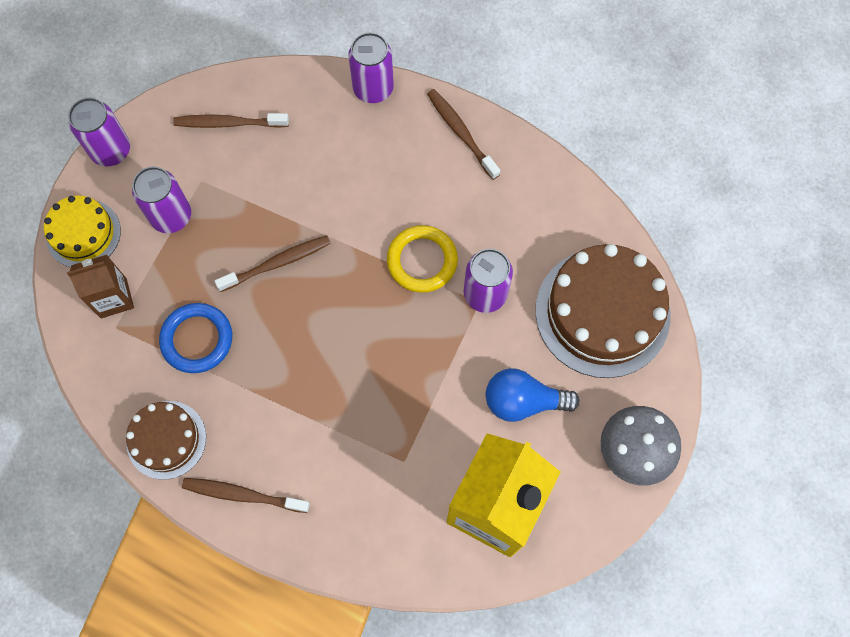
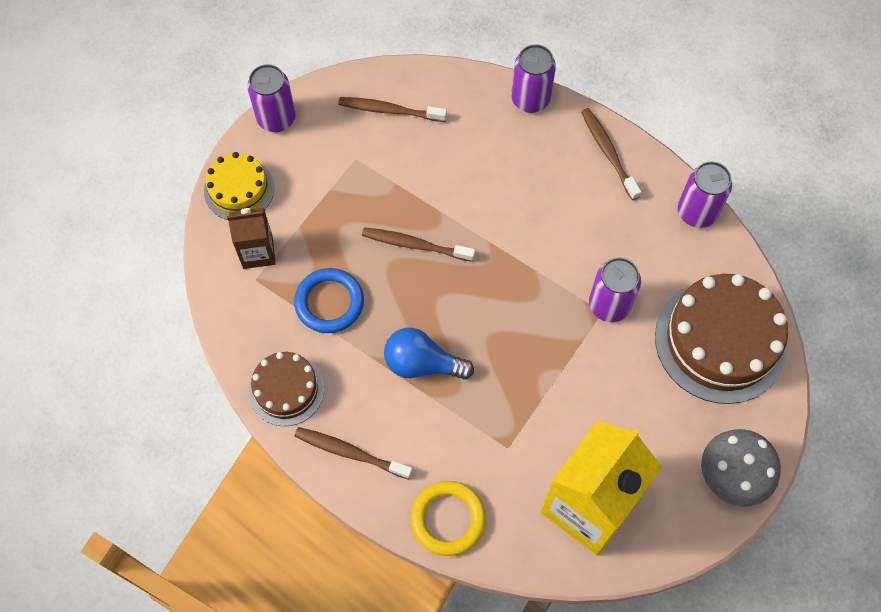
camera: 10 degrees right, 5 degrees down
(171, 216) = (323, 186): purple can -> purple can (696, 212)
(277, 263) = (415, 245): brown toothbrush -> brown toothbrush turned 150 degrees counterclockwise
(422, 261) = (553, 264): yellow ring -> yellow ring (448, 519)
(523, 401) = (631, 411): blue light bulb -> blue light bulb (422, 364)

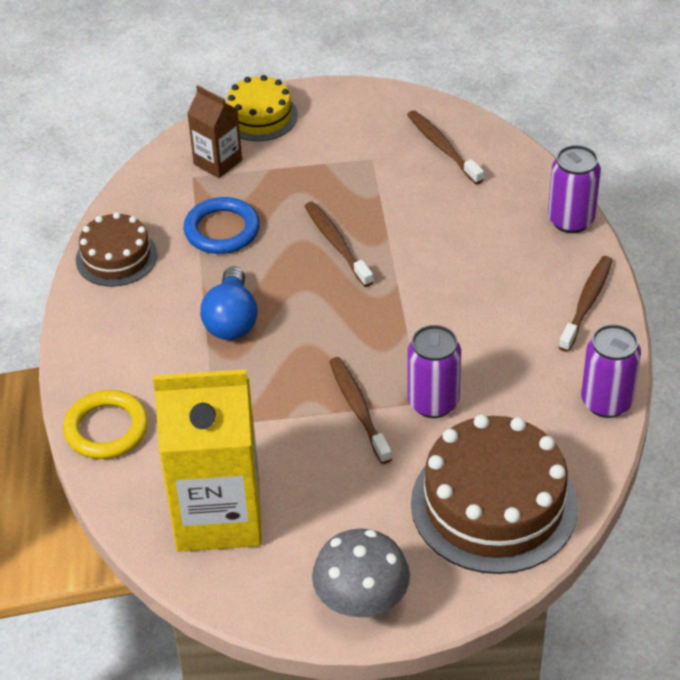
camera: 50 degrees right, 20 degrees down
(276, 118) = (349, 93): purple can -> none
(350, 453) = (102, 330): brown toothbrush -> brown toothbrush (358, 409)
(422, 364) = (231, 320): blue light bulb -> blue light bulb turned 150 degrees counterclockwise

